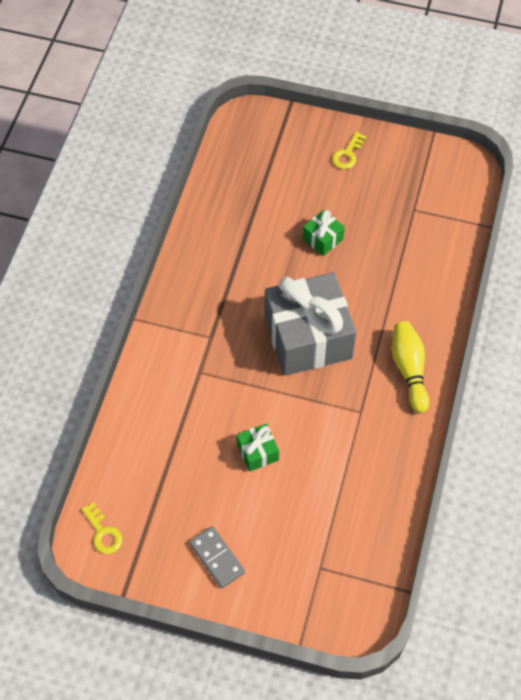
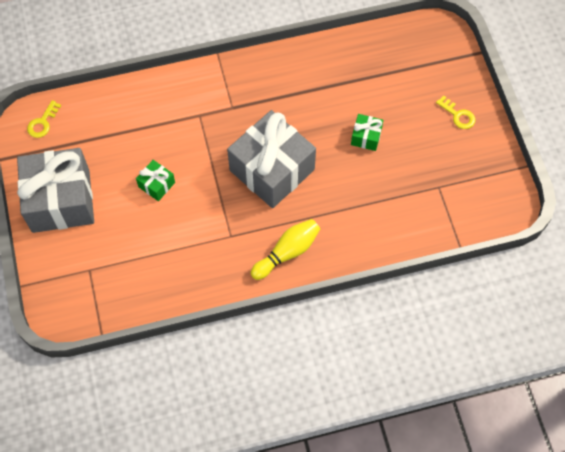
camera: 60 degrees right, 5 degrees up
(217, 558) = (61, 200): grey domino -> grey gift
(347, 154) = (458, 115): yellow key -> yellow key turned 135 degrees counterclockwise

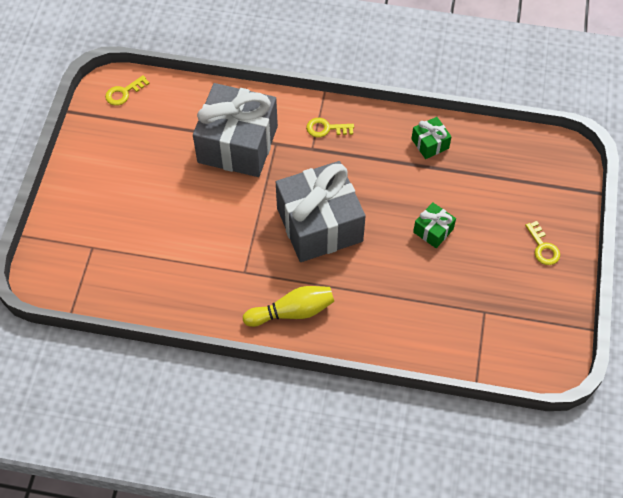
camera: 25 degrees right, 5 degrees down
(61, 200) = (101, 171): grey gift -> grey gift (238, 144)
(156, 185) = (199, 193): green gift -> green gift (430, 144)
(235, 85) = (326, 128): none -> yellow key

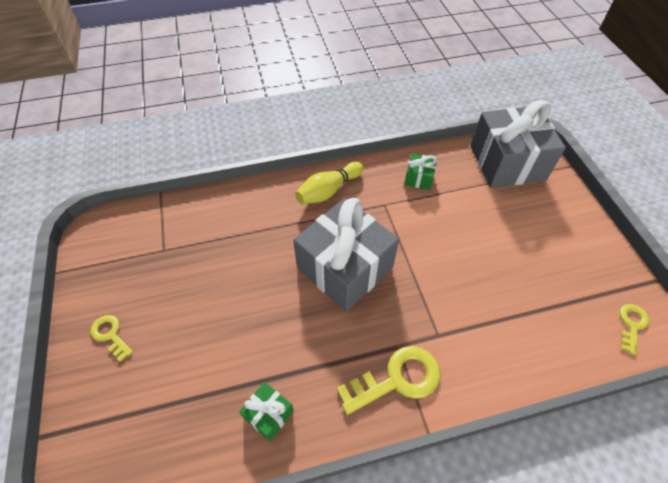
camera: 155 degrees right, 5 degrees down
(238, 144) = (474, 317): grey gift -> grey gift (507, 162)
(326, 128) = (397, 379): yellow key -> yellow key, size x1.78
(433, 230) = (232, 306): green gift -> green gift (419, 178)

